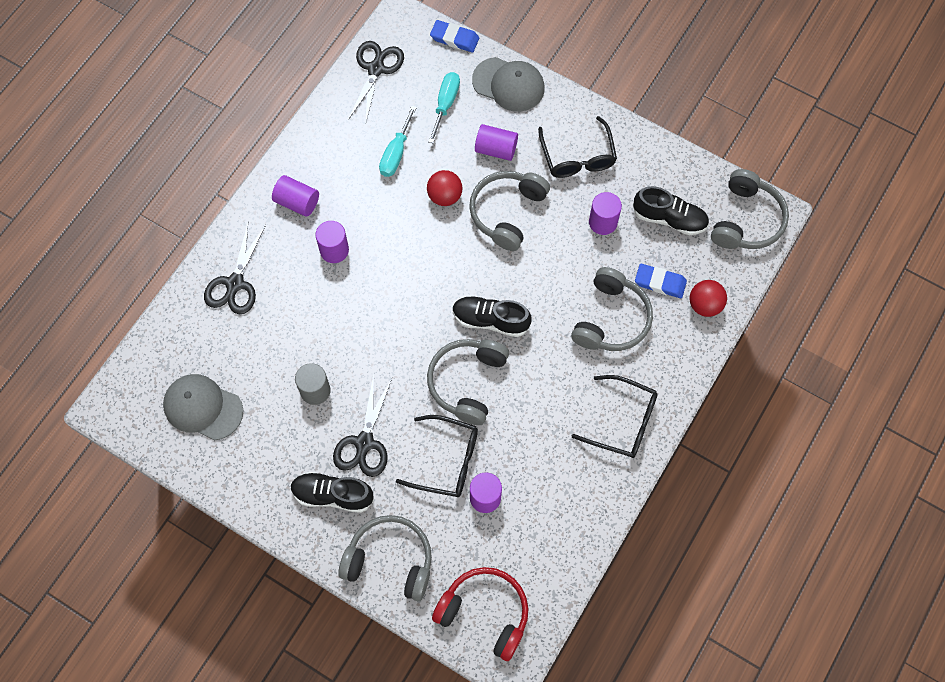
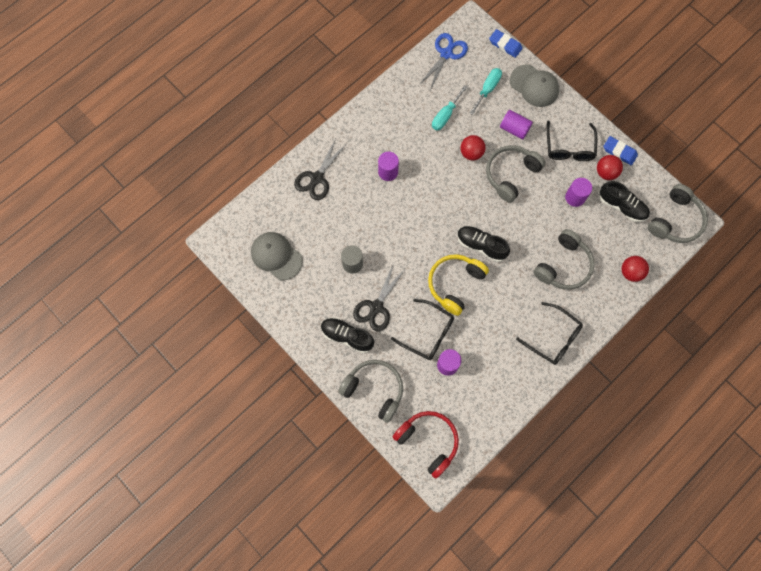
camera: 15 degrees right, 5 degrees up
(297, 202) = (371, 133): purple cylinder -> none
(376, 69) = (446, 54): black scissors -> blue scissors
(467, 382) = (455, 284): grey headphones -> yellow headphones
(636, 178) = (606, 172): none -> red ball
(660, 282) = (603, 249): blue eraser -> blue eraser (619, 152)

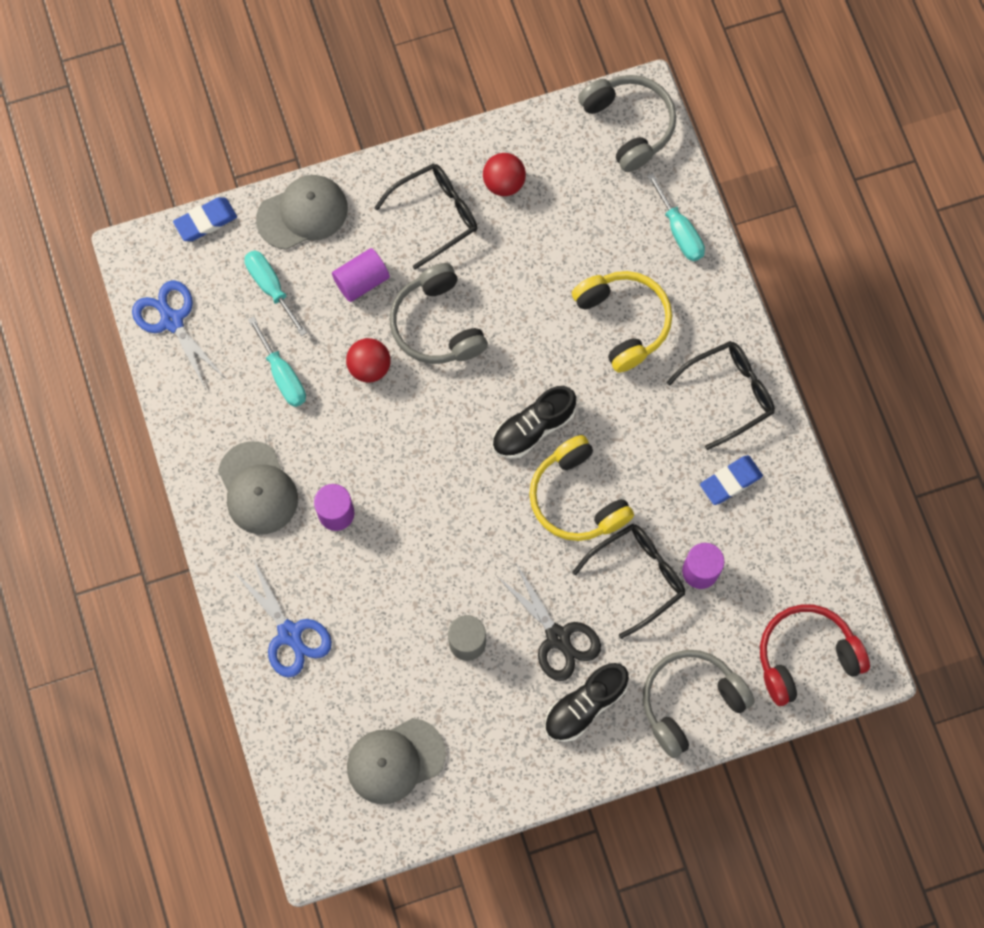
camera: 65 degrees left, 0 degrees up
(317, 178) = (289, 633): black scissors -> blue scissors
(382, 130) = (257, 488): none -> grey cap
(563, 265) = (623, 322): grey headphones -> yellow headphones
(569, 148) = (436, 215): black glasses -> black glasses turned 60 degrees counterclockwise
(575, 197) = (522, 249): purple cylinder -> none
(619, 152) = (480, 146): blue eraser -> blue eraser (730, 481)
(621, 206) = (570, 189): black shoe -> none
(630, 272) = (679, 231): red ball -> turquoise screwdriver

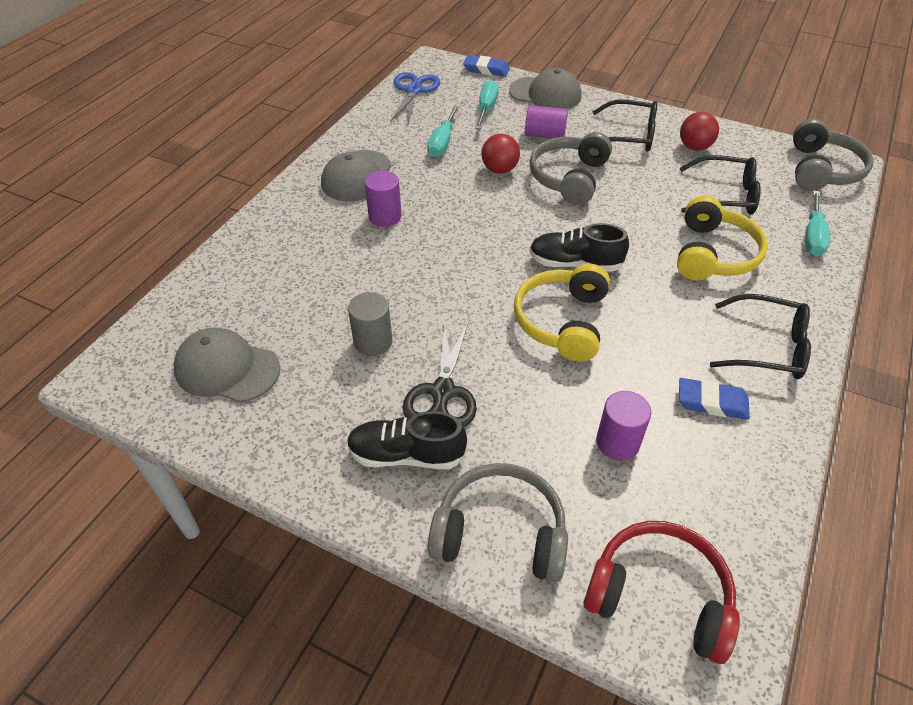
camera: 45 degrees right, 25 degrees down
(289, 633) = (271, 250): blue scissors -> none
(637, 576) = (556, 404): black glasses -> black glasses (725, 196)

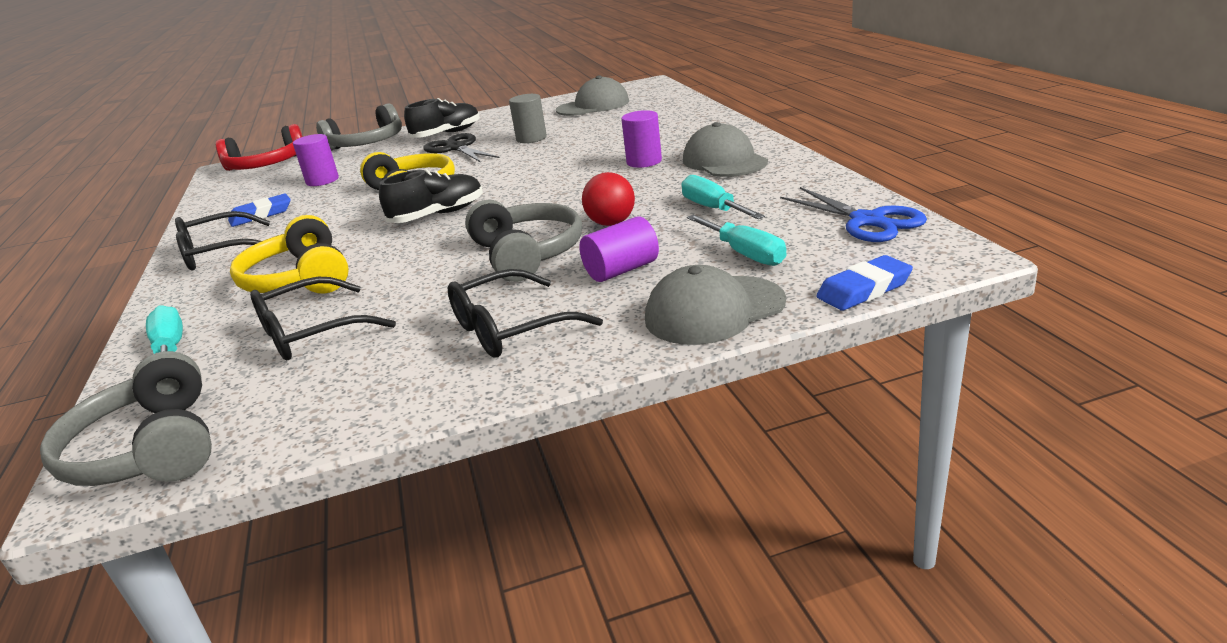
camera: 140 degrees right, 20 degrees down
(694, 147) = (395, 367): red ball -> none

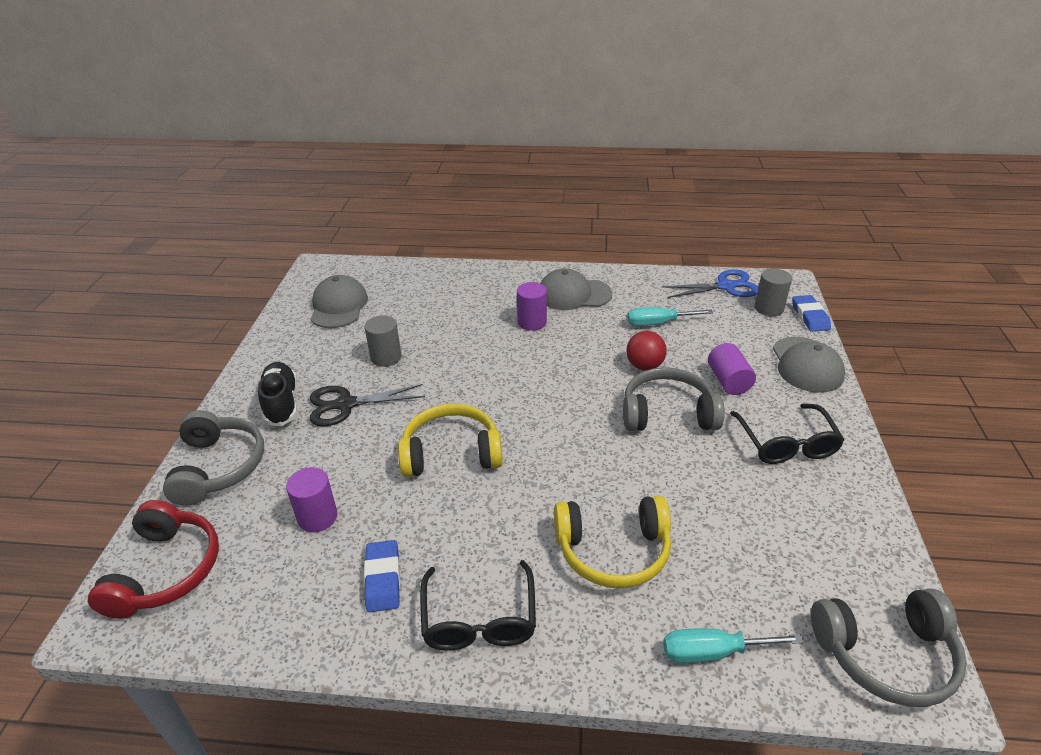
camera: 70 degrees left, 10 degrees up
(311, 333) = (734, 548): black glasses -> none
(438, 215) = (535, 445): black shoe -> none
(744, 254) = (738, 334): turquoise screwdriver -> none
(845, 258) = (769, 308): none -> grey cylinder

